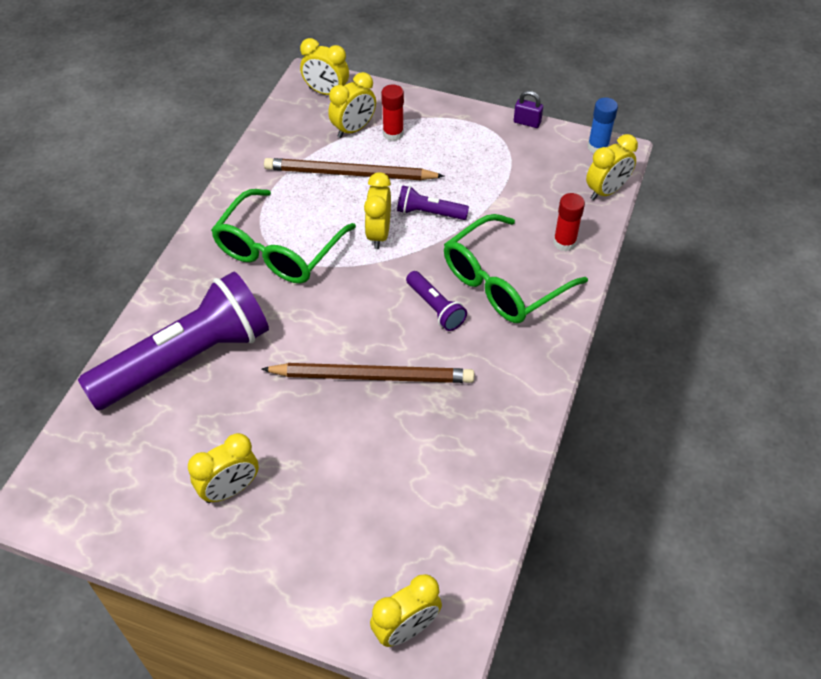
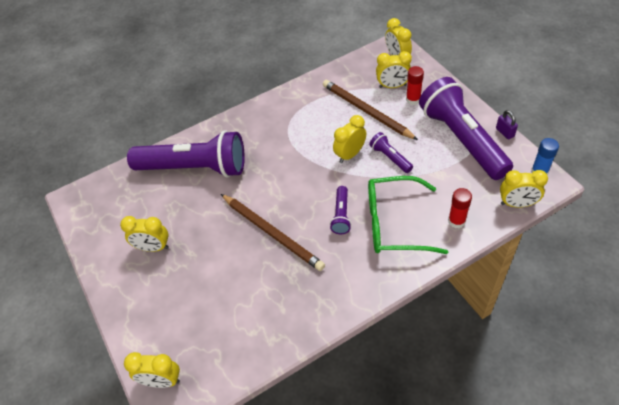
camera: 45 degrees right, 0 degrees up
(279, 249) = (290, 134): green glasses -> none
(489, 152) = (462, 139): none -> purple flashlight

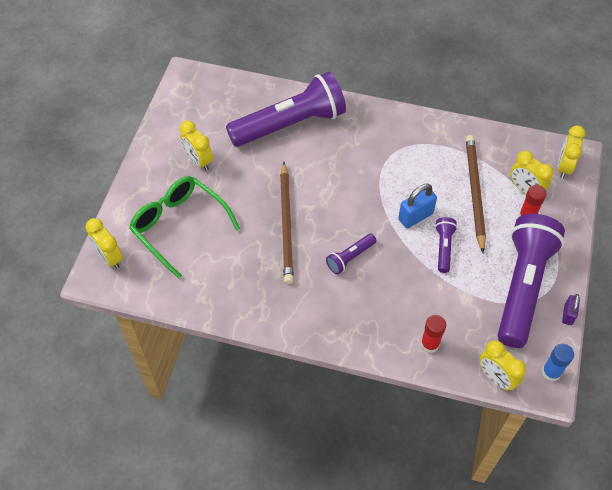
camera: 40 degrees right, 5 degrees up
(195, 168) = (290, 124): purple flashlight -> purple flashlight turned 75 degrees counterclockwise
(350, 154) = (415, 216): yellow clock -> blue padlock
(395, 223) = (381, 301): green glasses -> green glasses (179, 226)

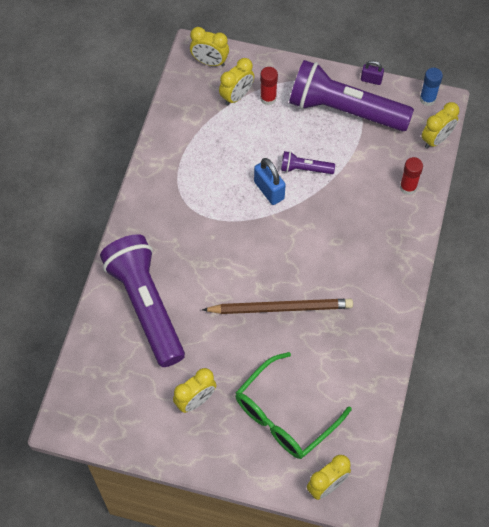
camera: 90 degrees left, 5 degrees up
(350, 257) = (318, 250): purple flashlight -> none
(474, 193) = (240, 138): brown pencil -> none

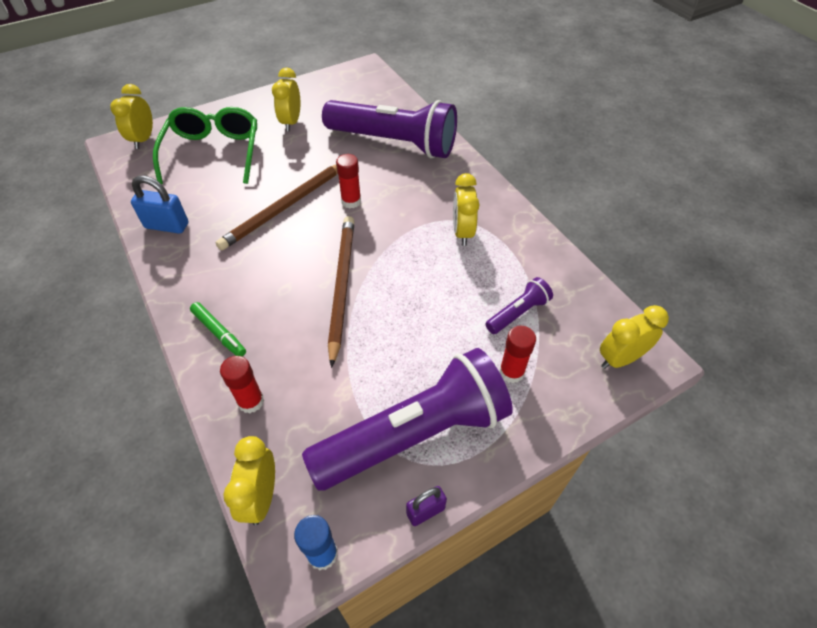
camera: 135 degrees right, 10 degrees down
(233, 275) = (351, 201): none -> red glue stick
(237, 96) = (543, 346): yellow clock -> yellow clock (462, 232)
(269, 190) = (398, 283): blue padlock -> blue padlock (167, 226)
(302, 215) = (341, 286): none -> brown pencil
(305, 169) = (386, 330): purple flashlight -> purple flashlight (518, 313)
(395, 241) = (219, 333): none -> green marker

